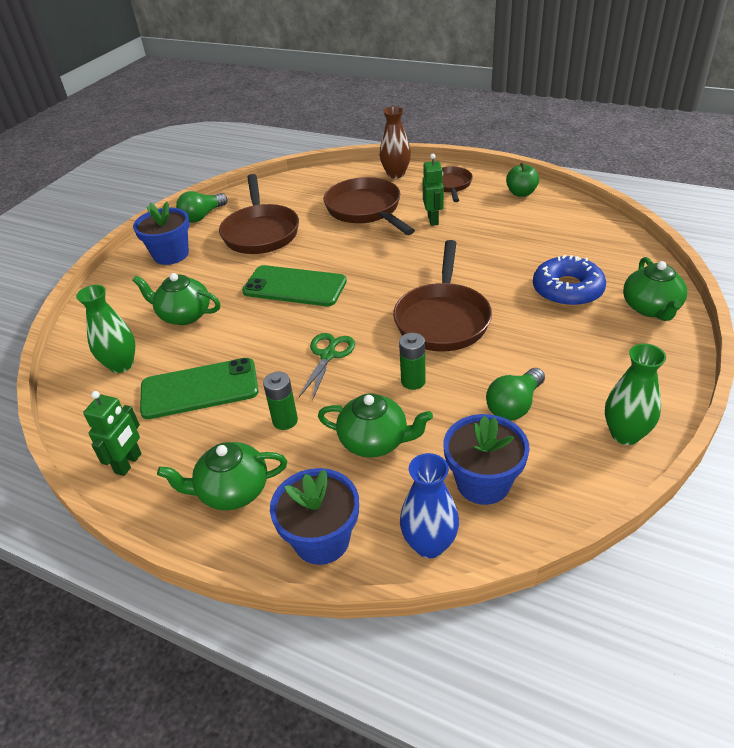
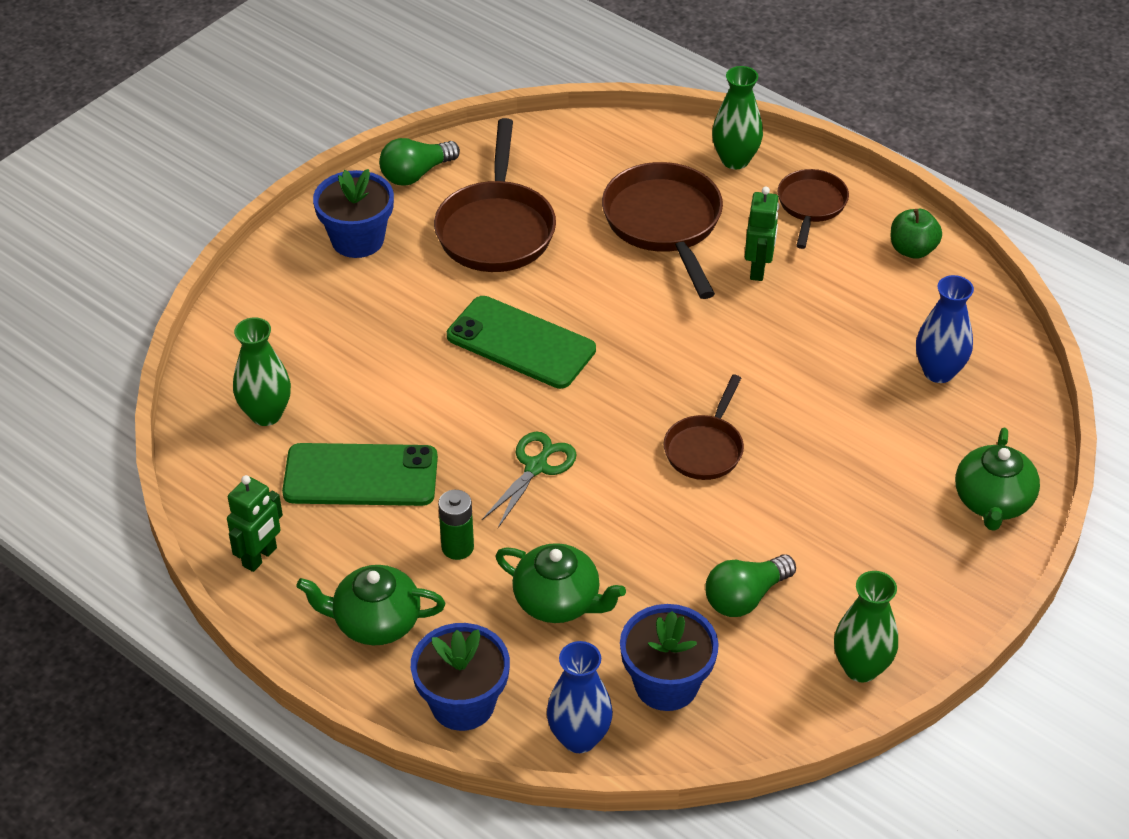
camera: 10 degrees right, 5 degrees up
(184, 315) = (359, 354): green teapot -> none
(396, 174) = (735, 160): brown vase -> green vase
(413, 381) = (632, 532): green battery -> none
(442, 319) = (705, 448): brown pan -> brown pan, size x0.60
(567, 290) = (895, 444): blue donut -> none
(572, 247) = (938, 372): none -> blue vase

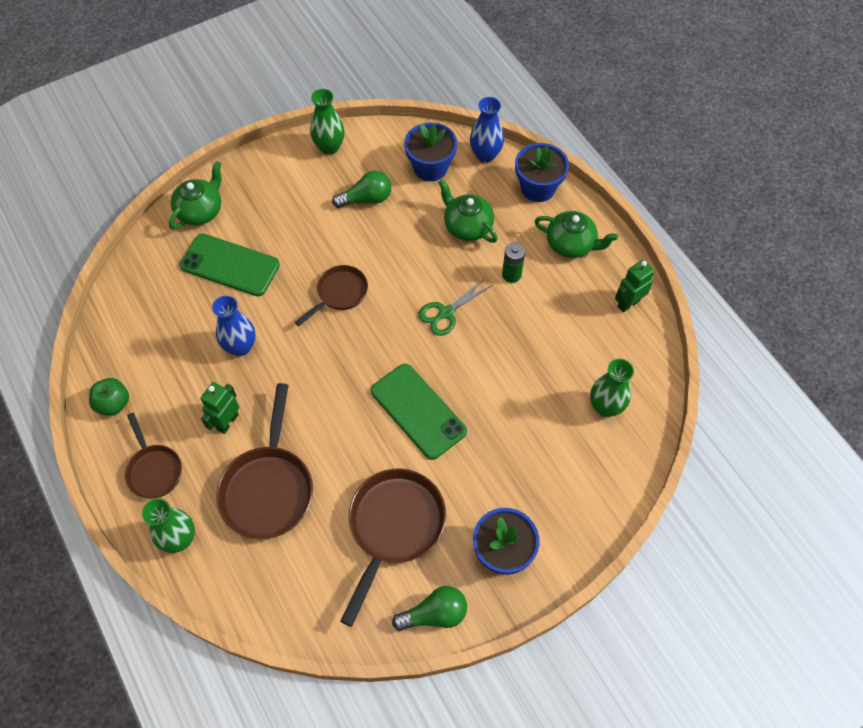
camera: 160 degrees left, 15 degrees up
(360, 476) = (555, 340): green phone -> green phone (230, 265)
(811, 205) = (154, 470): brown pan -> brown pan turned 60 degrees counterclockwise
(938, 372) = (168, 302): blue vase -> blue vase (240, 347)

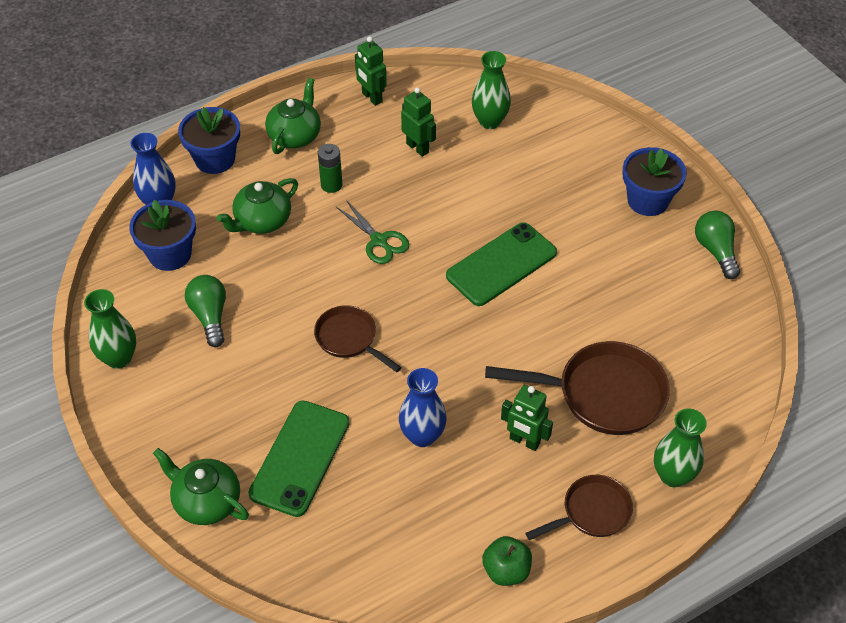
camera: 90 degrees left, 10 degrees down
(394, 527) = (633, 283): brown pan -> none
(563, 343) = (417, 148): none -> green robot

